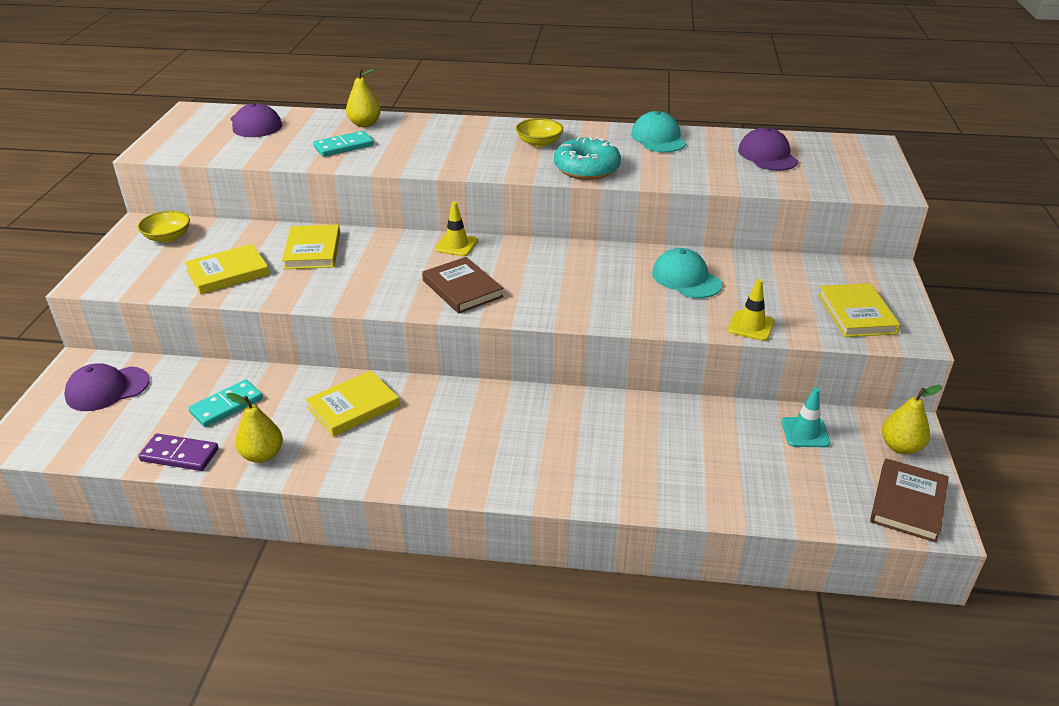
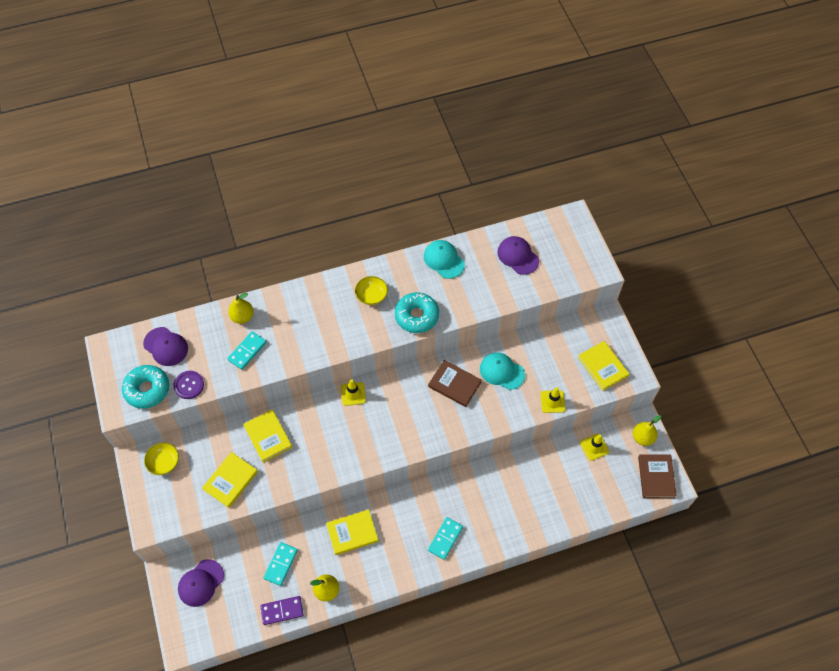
camera: 25 degrees left, 25 degrees up
(199, 145) = (147, 389): none -> turquoise donut
(249, 153) = (189, 385): none -> purple button
(353, 407) = (352, 533): yellow book -> yellow book turned 45 degrees clockwise
(462, 289) = (381, 435): brown book -> brown book (454, 384)
(487, 458) = (445, 538): none -> turquoise domino
(805, 432) = (594, 447): turquoise traffic cone -> yellow traffic cone

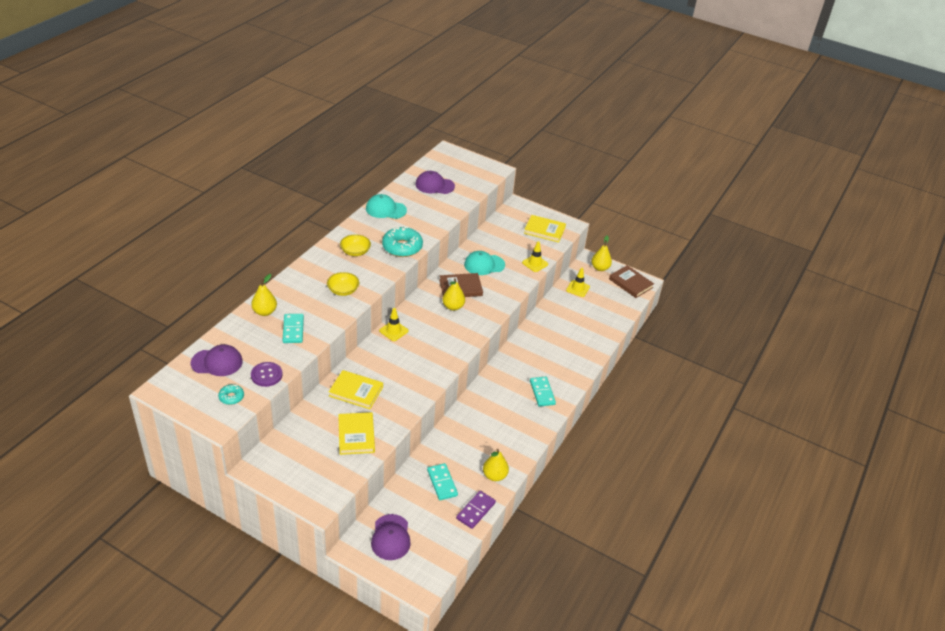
camera: 45 degrees left, 20 degrees down
(147, 389) = (231, 397): turquoise donut -> turquoise donut, size x0.51
(164, 462) = (284, 457): yellow bowl -> yellow bowl (343, 290)
(352, 533) = (474, 430): yellow book -> none
(427, 402) = (453, 307): none -> yellow pear

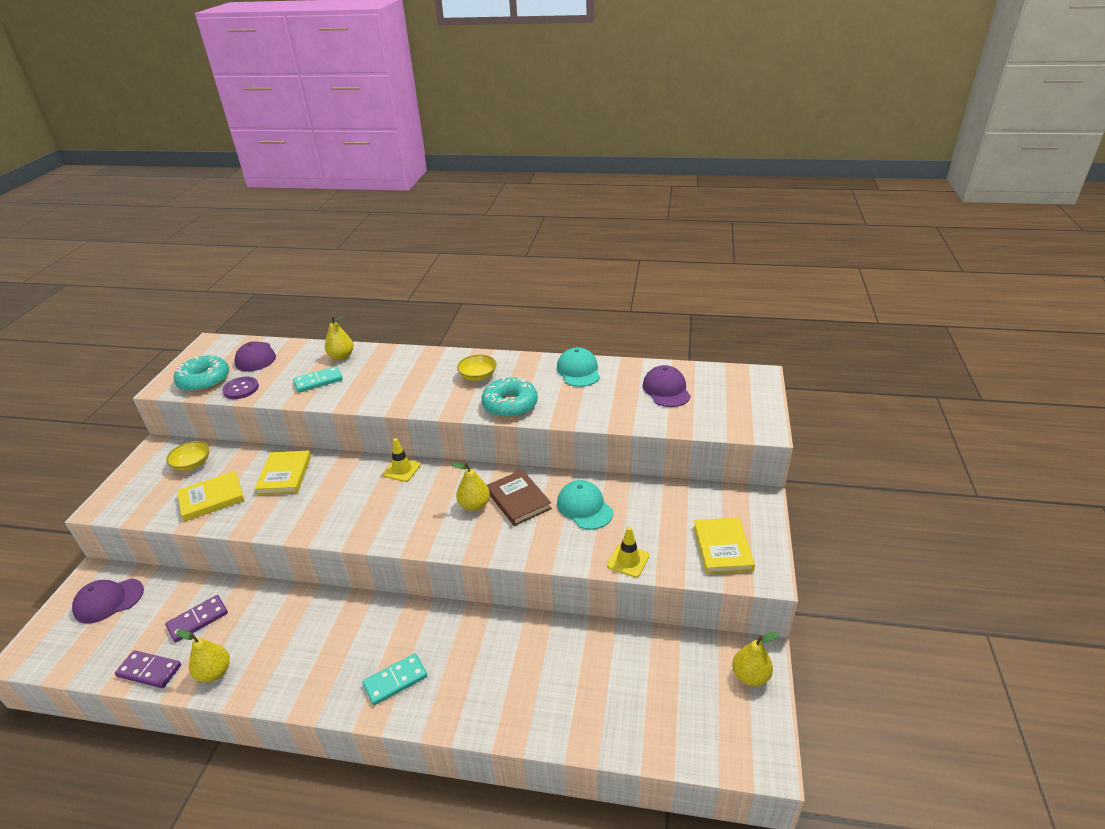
camera: 75 degrees right, 5 degrees down
(231, 397) = (204, 380): turquoise donut -> turquoise donut, size x1.97
(343, 290) = (400, 390): yellow bowl -> yellow bowl (192, 464)
(442, 483) = (198, 620): turquoise domino -> purple domino
(577, 288) = (670, 658): yellow traffic cone -> none
(630, 283) = (745, 739): brown book -> none

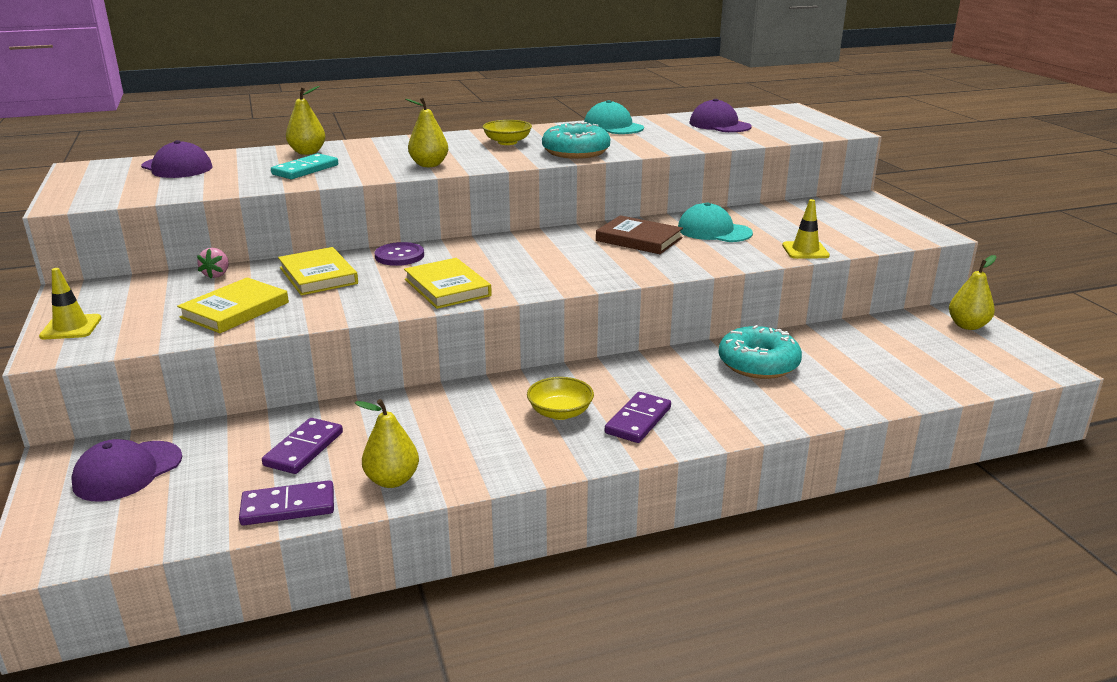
camera: 30 degrees left, 10 degrees down
(192, 464) = (158, 292): yellow bowl -> yellow bowl (560, 412)
(204, 380) = (126, 191): turquoise donut -> turquoise donut (758, 364)
(235, 454) = (217, 274): none -> pink strawberry
(241, 389) = (198, 188): purple button -> purple button (399, 256)
(395, 680) = (638, 420): turquoise domino -> purple domino
(402, 470) = (471, 245): yellow traffic cone -> yellow traffic cone (71, 327)
(474, 505) = (595, 251): yellow pear -> yellow pear (429, 165)
(722, 548) = (875, 228): yellow book -> yellow book (447, 287)

